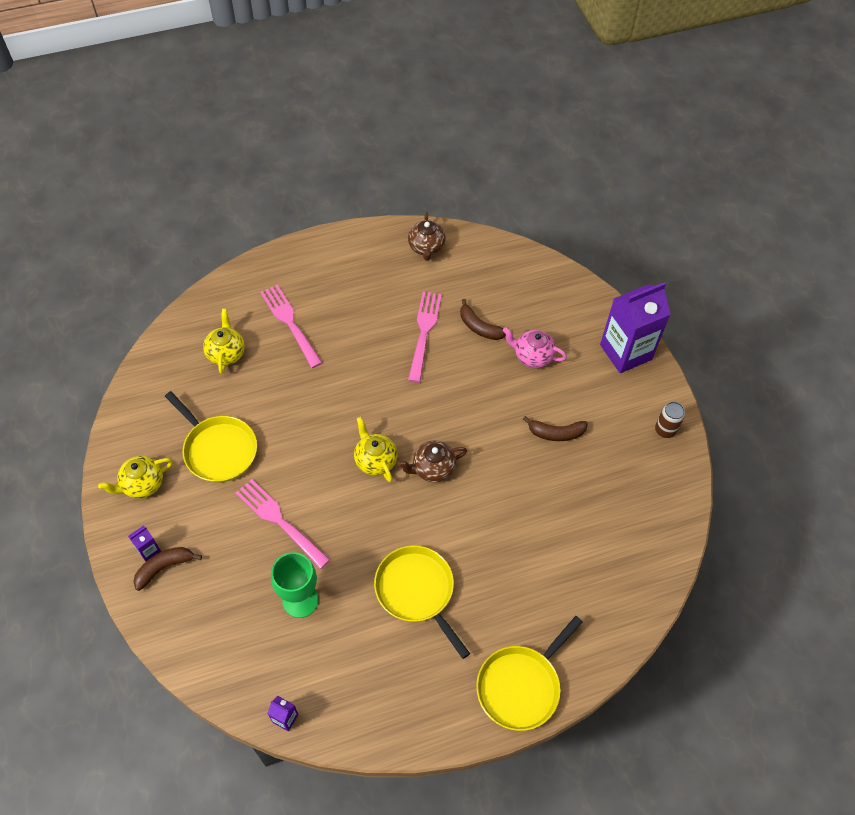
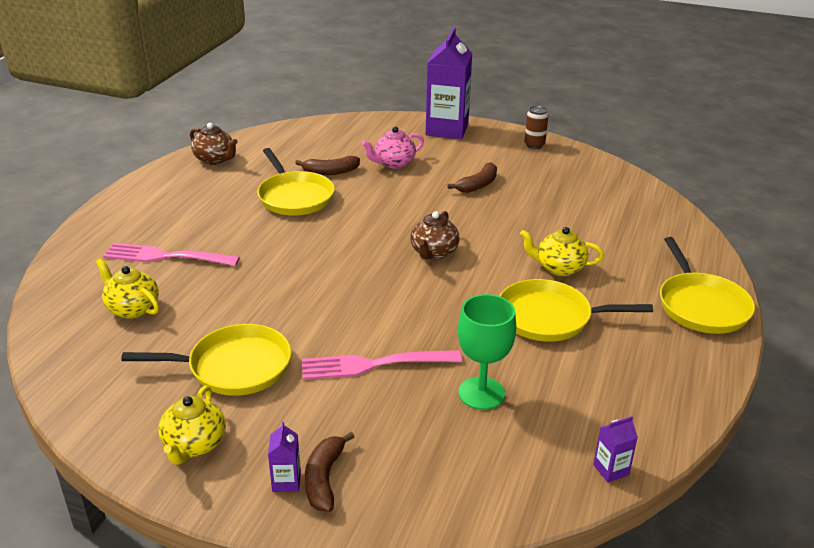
camera: 50 degrees left, 25 degrees down
(375, 460) = (384, 278): yellow teapot -> yellow teapot (559, 268)
(424, 333) = (294, 197): pink fork -> yellow pan

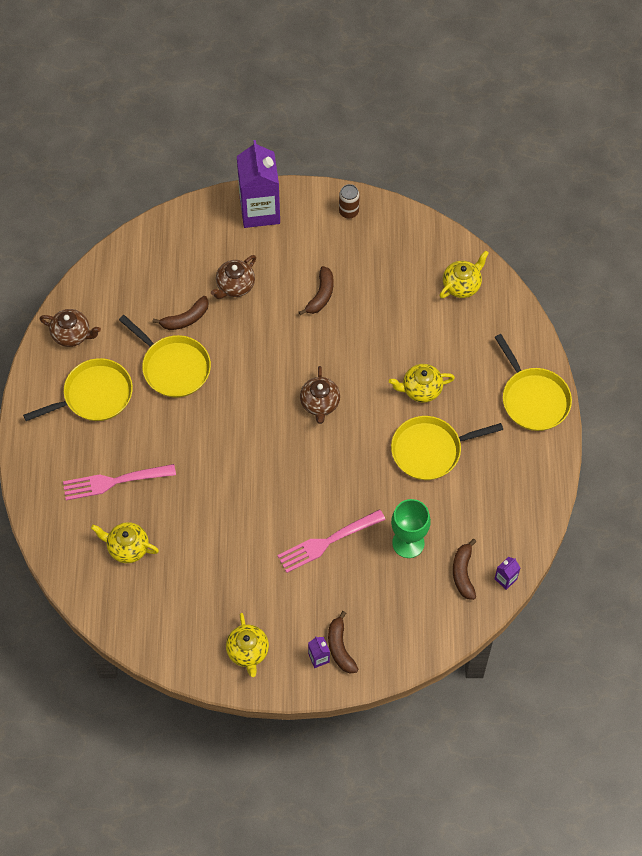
camera: 20 degrees left, 30 degrees up
(234, 367) = (235, 577): yellow pan -> yellow pan (94, 395)
(393, 163) = (235, 286): pink teapot -> brown teapot
(547, 445) = (463, 573): none -> brown banana
(637, 208) = (462, 285): none -> yellow teapot

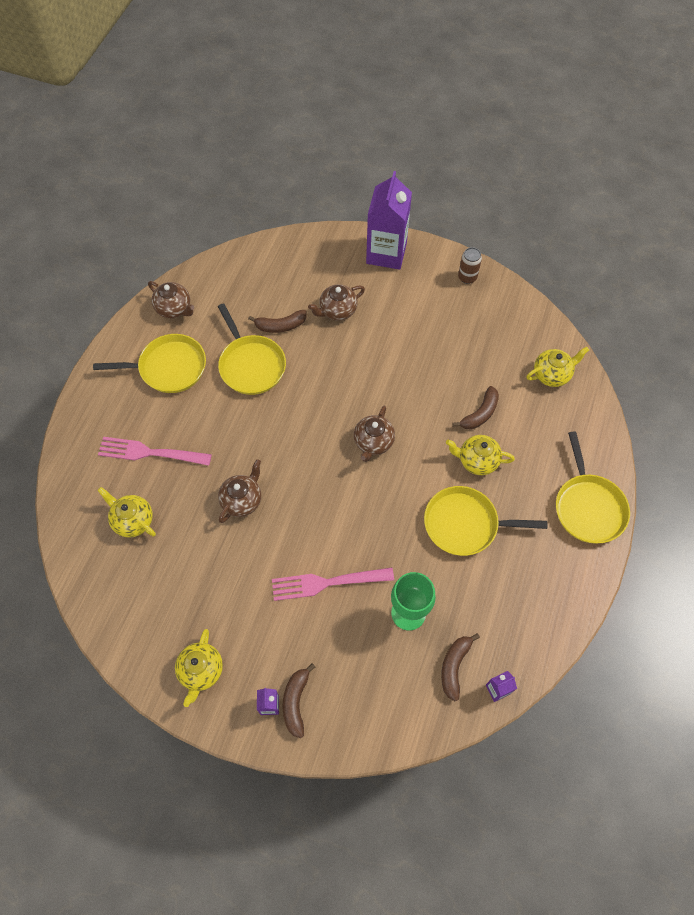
camera: 20 degrees right, 0 degrees up
(220, 496) = (242, 500): none -> brown teapot
(321, 295) = (413, 343): brown banana -> brown banana (480, 414)

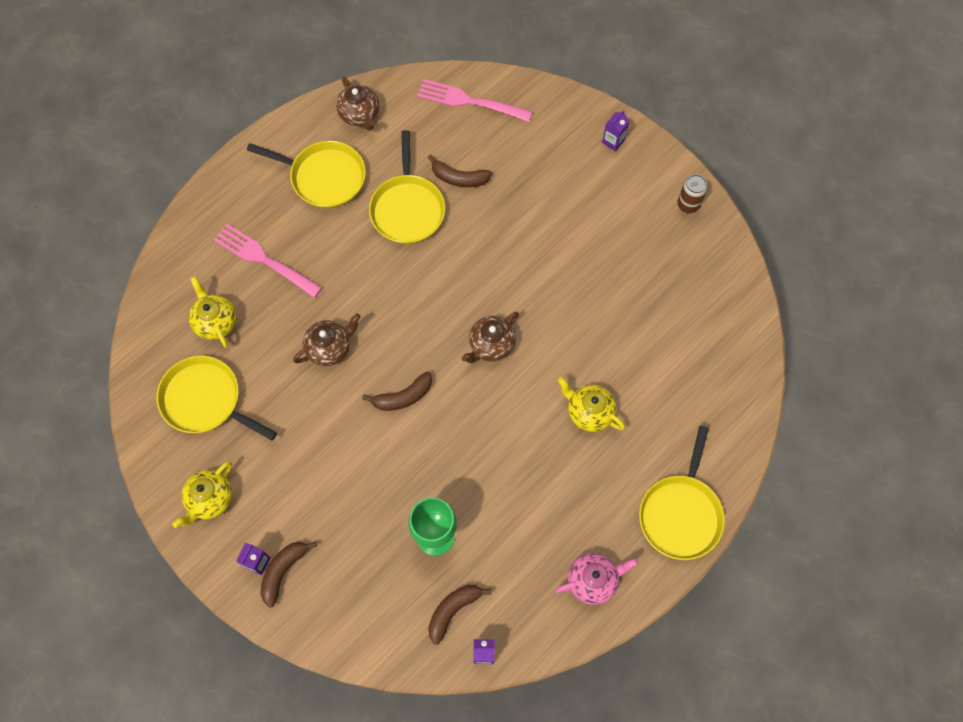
camera: 25 degrees right, 5 degrees up
(328, 582) = (372, 469): pink fork -> pink fork (470, 101)
(337, 311) = (526, 185): brown teapot -> none
(386, 253) = (613, 141): purple carton -> purple carton, size x0.41
(465, 524) = (540, 473): yellow pan -> yellow pan (205, 400)
(480, 414) = (619, 363): brown banana -> brown banana (403, 397)
(550, 589) = (593, 580): none -> pink teapot
(552, 374) = (722, 353): yellow teapot -> none

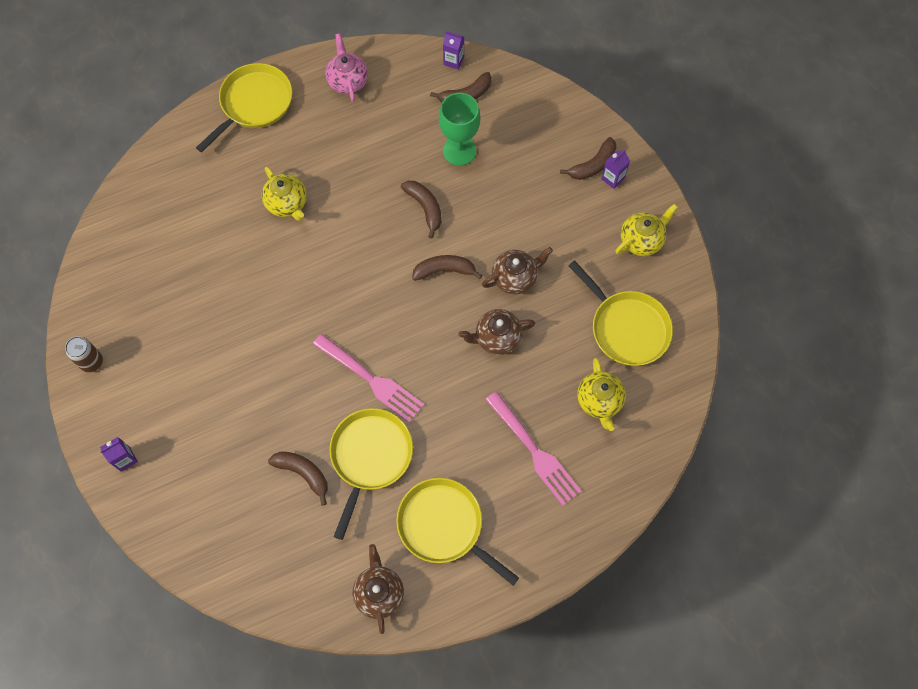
camera: 160 degrees left, 0 degrees up
(447, 456) = (425, 208): none -> brown banana
(470, 101) = (251, 565): pink fork -> pink fork (370, 379)
(491, 345) = (346, 289): brown teapot -> brown teapot (515, 277)
(593, 580) = (347, 81): pink teapot -> pink teapot turned 75 degrees clockwise

